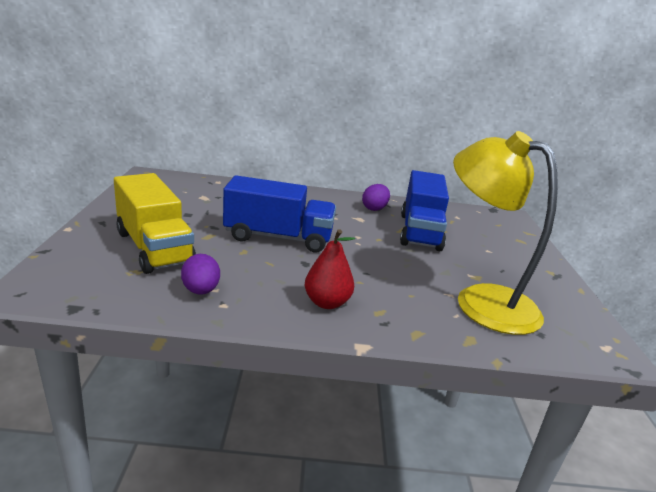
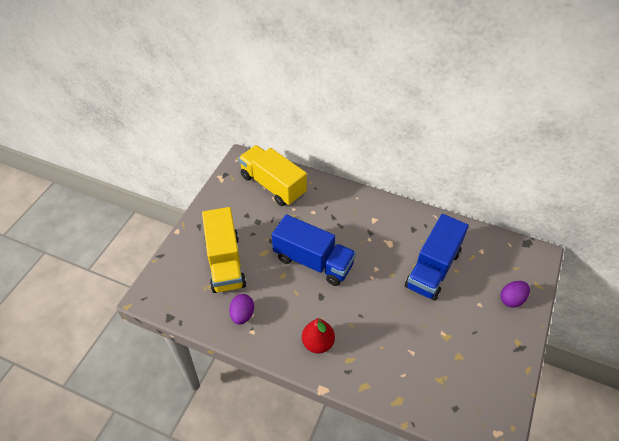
camera: 25 degrees right, 25 degrees up
(196, 189) = (273, 185): none -> yellow truck
(374, 208) = (410, 229): purple egg -> purple egg (512, 299)
(482, 300) = (432, 364): yellow lamp -> none

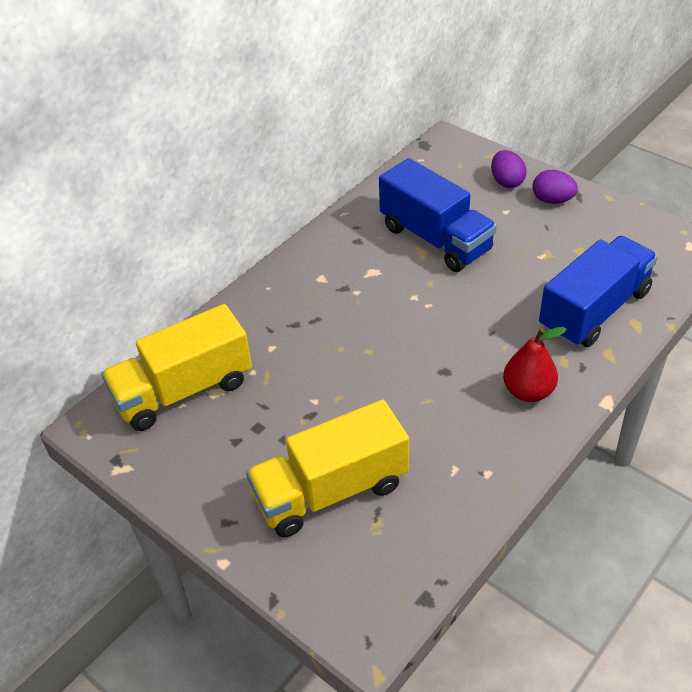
camera: 70 degrees left, 5 degrees down
(225, 262) = (331, 490): yellow truck -> yellow truck turned 150 degrees clockwise
(242, 315) = (451, 481): purple egg -> purple egg (552, 200)
(313, 261) = (374, 367): blue truck -> blue truck (594, 310)

